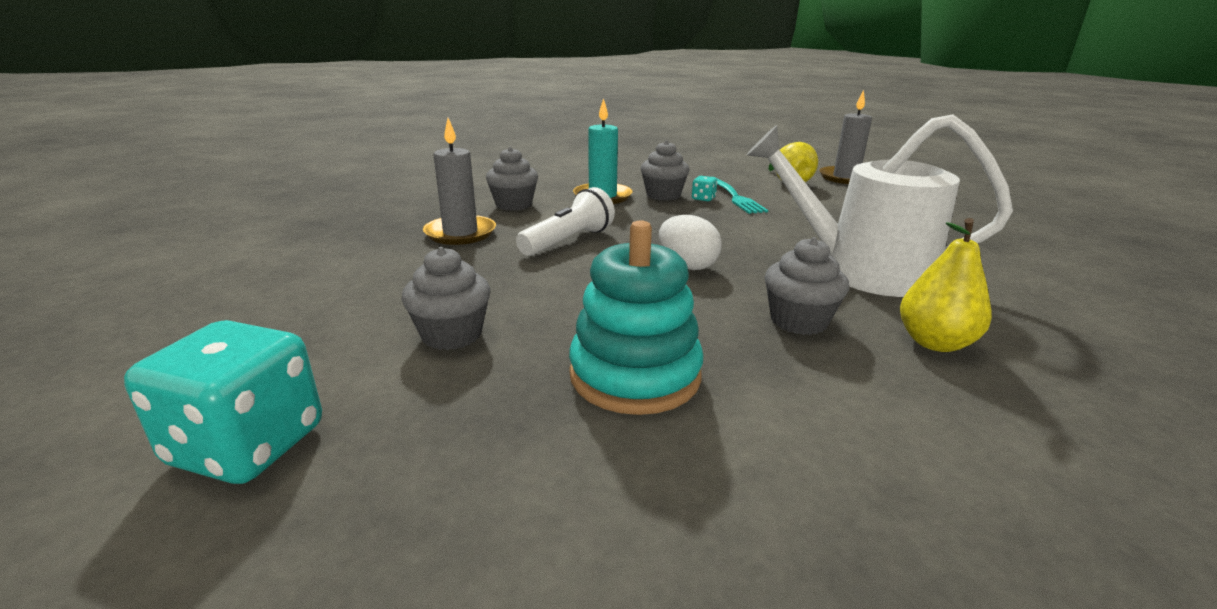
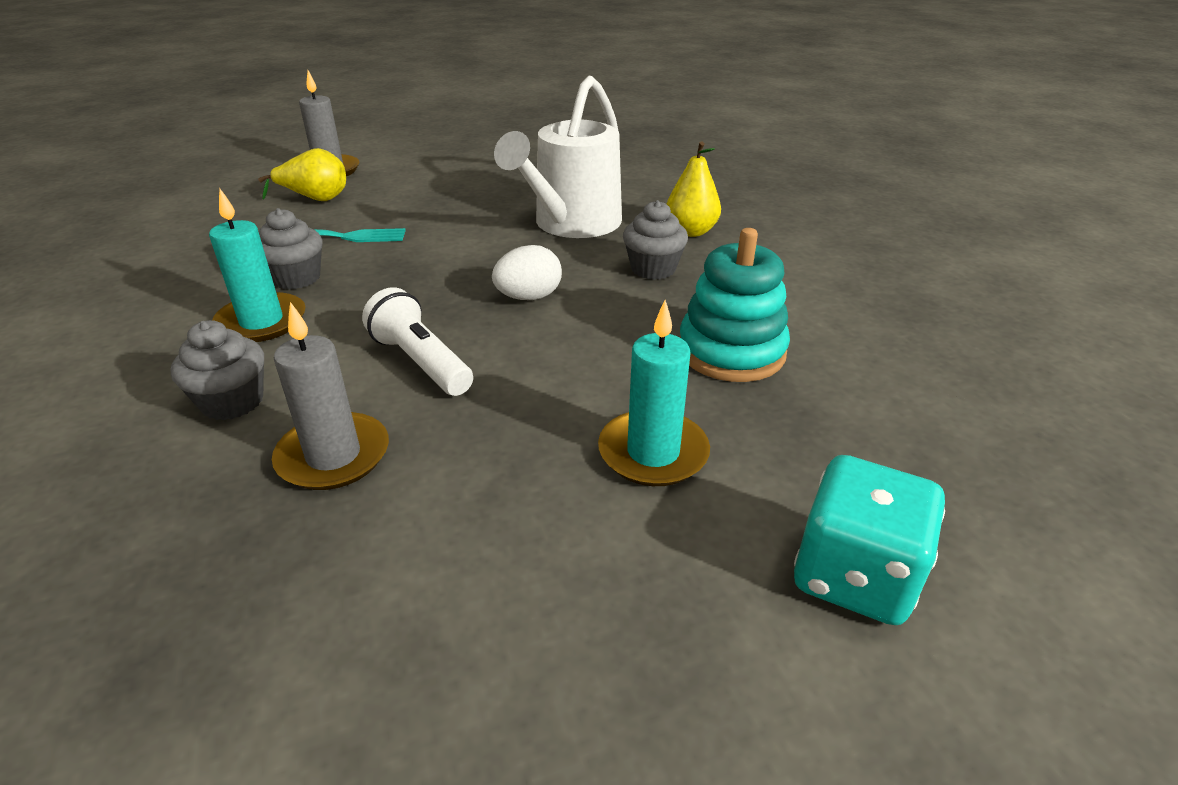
camera: 80 degrees left, 10 degrees up
(452, 335) = (653, 452): grey cupcake -> turquoise candle
(703, 198) = (332, 256): turquoise dice -> none

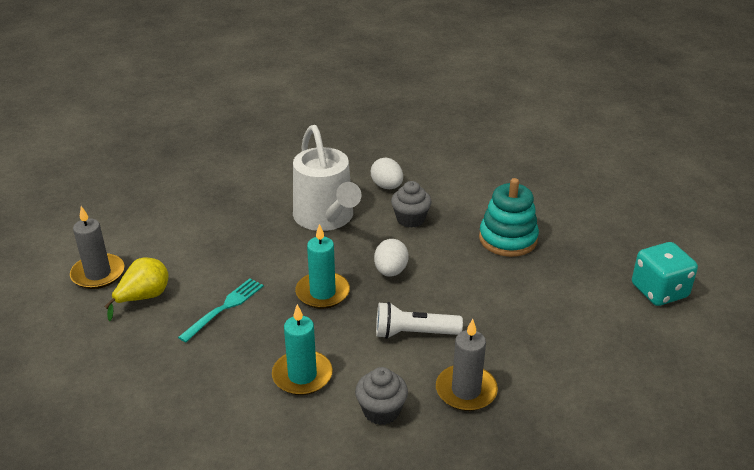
camera: 50 degrees left, 0 degrees up
(296, 278) = (261, 345): grey cupcake -> none
(653, 452) = (554, 299): turquoise candle -> turquoise candle (322, 293)
(691, 231) = (387, 186): yellow pear -> white egg

